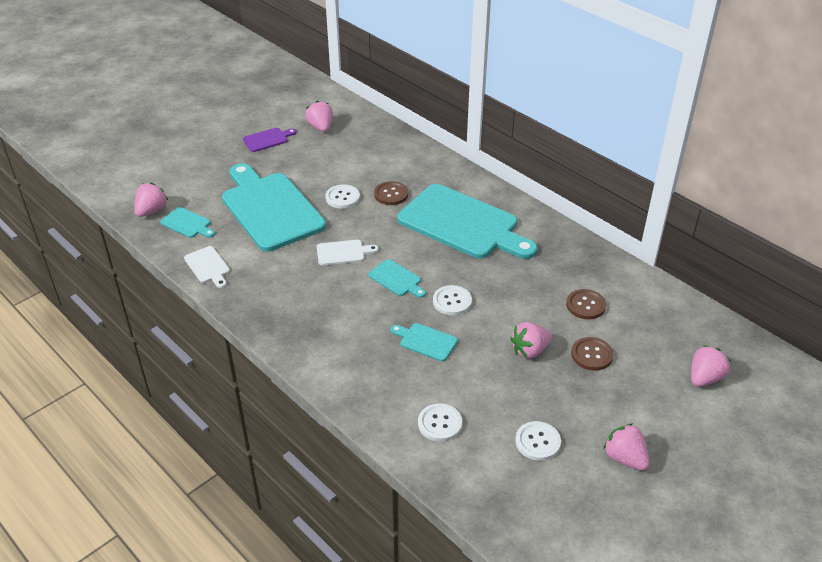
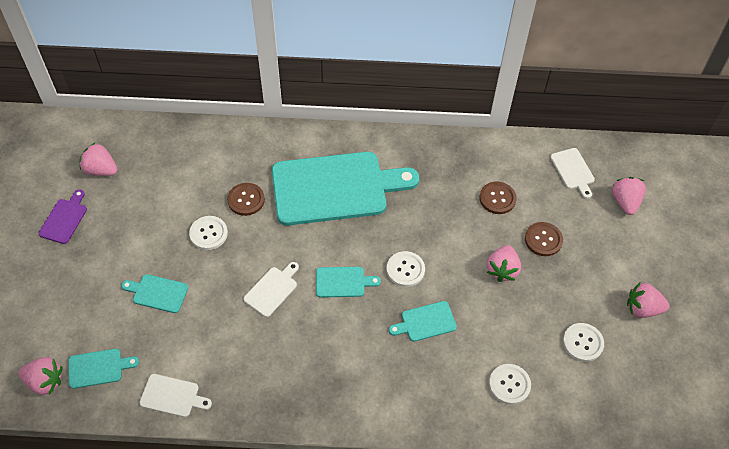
camera: 45 degrees left, 15 degrees up
(151, 211) = (45, 381): pink strawberry -> pink strawberry turned 120 degrees clockwise
(270, 208) = (157, 293): turquoise cutting board -> turquoise cutting board, size x0.42
(680, 328) = (573, 171): none -> white cutting board

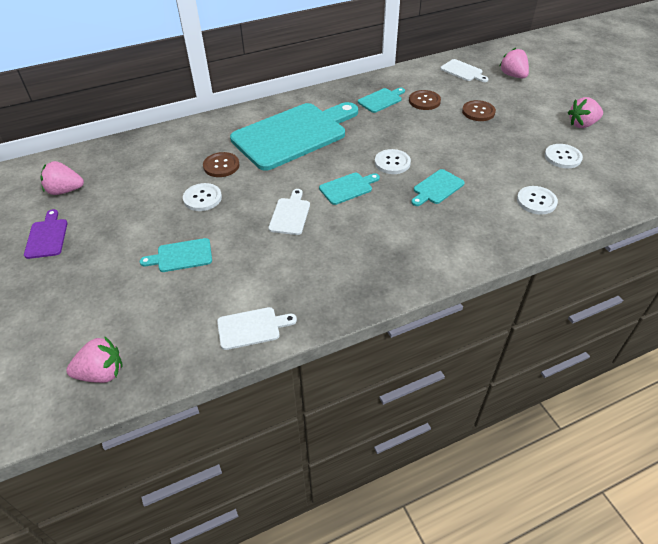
camera: 25 degrees left, 10 degrees down
(98, 368) = (157, 337): turquoise cutting board -> turquoise cutting board (381, 100)
(502, 270) = (465, 138): pink strawberry -> none

